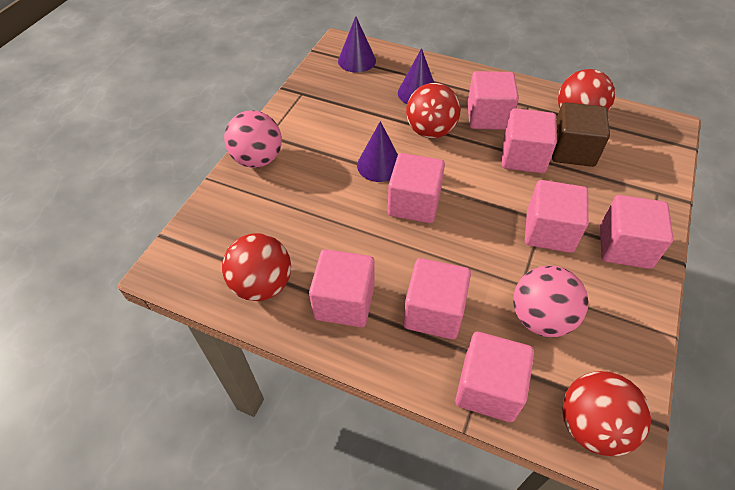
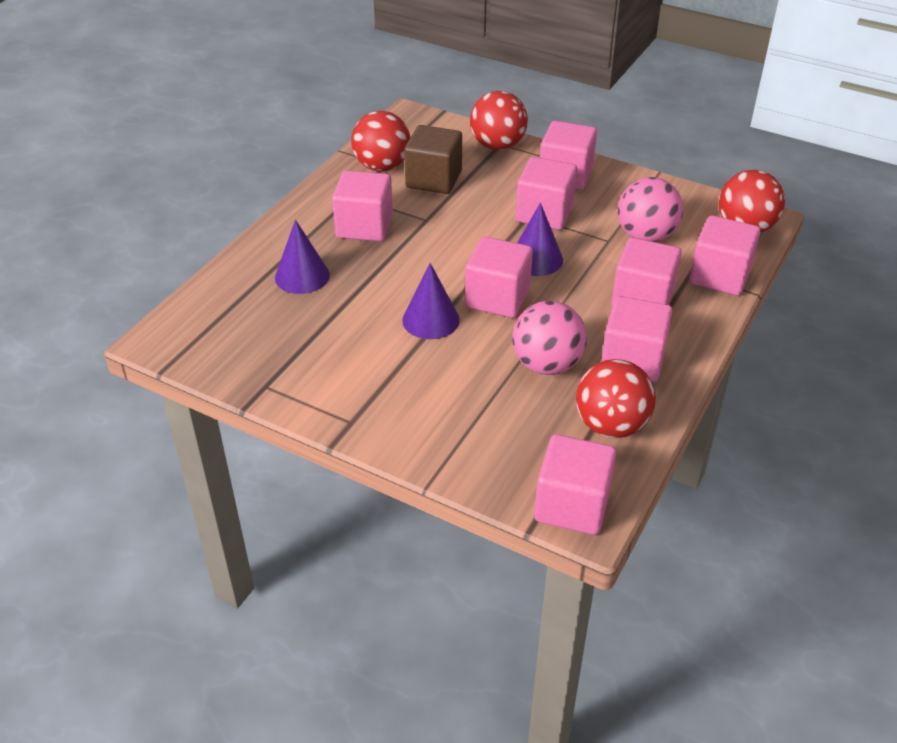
camera: 85 degrees left, 10 degrees down
(258, 159) = (399, 432): pink ball -> pink ball (546, 364)
(357, 60) = (208, 326): purple cone -> purple cone (536, 259)
(430, 131) = (379, 273): red ball -> red ball (497, 145)
(523, 157) = (437, 212): pink cube -> pink cube (572, 505)

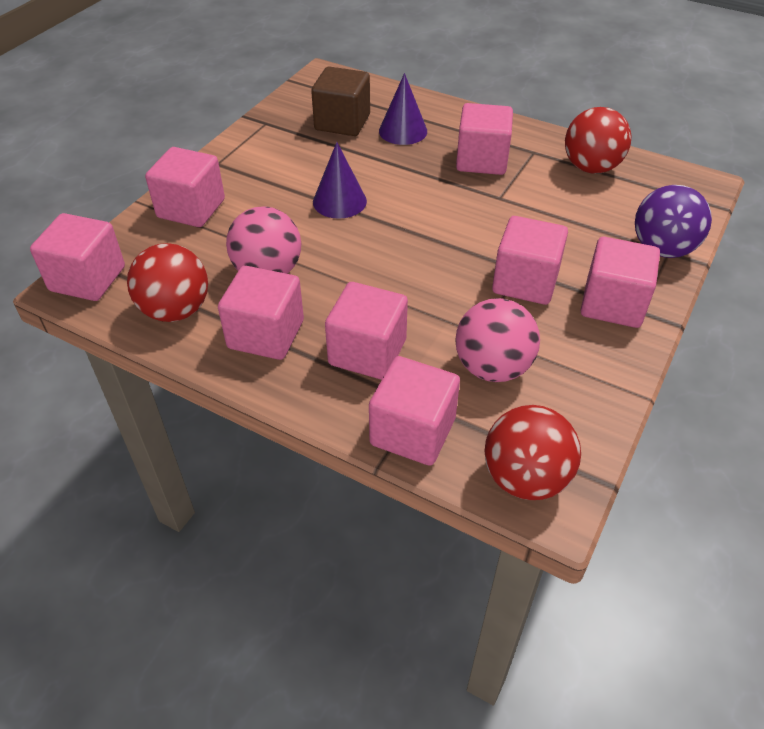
camera: 90 degrees right, 5 degrees up
(434, 179) = (575, 201): brown cube -> brown cube (342, 122)
(497, 145) = (662, 249): red ball -> purple ball
(497, 298) = (371, 243): pink cube -> pink cube (191, 208)
(536, 259) = (438, 272): purple cone -> none

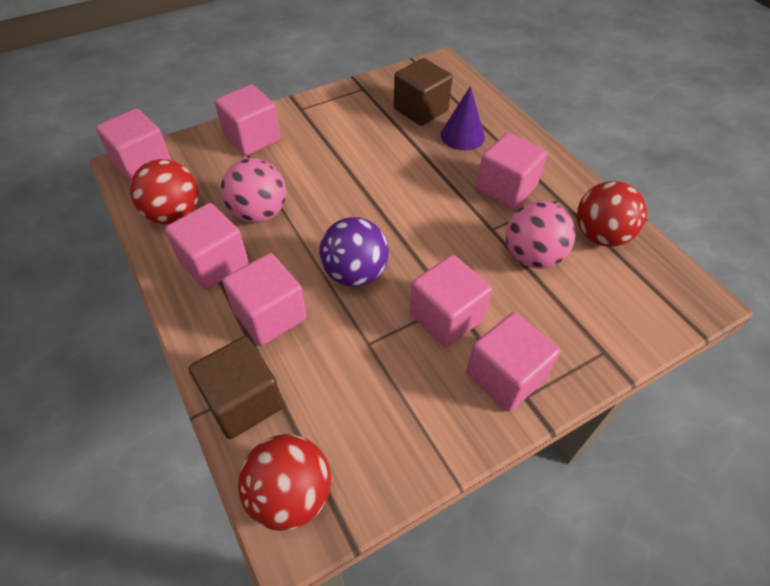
camera: 30 degrees right, 5 degrees up
(339, 201) = (360, 177): purple cone -> none
(413, 431) = (243, 401): pink cube -> brown cube
(492, 367) = (351, 380): pink ball -> pink ball (532, 256)
(662, 249) = (600, 346): purple ball -> purple ball (355, 273)

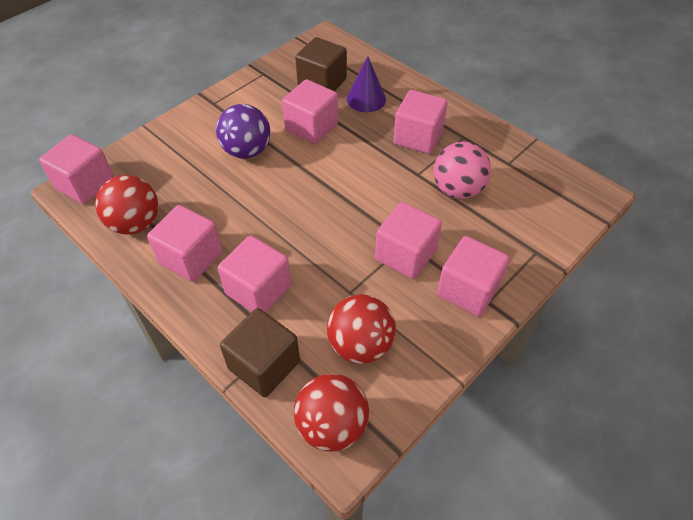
camera: 15 degrees left, 0 degrees up
(252, 138) = (179, 139): pink cube -> pink cube (311, 127)
(259, 213) = (213, 205): pink ball -> none
(355, 273) = (317, 237): purple ball -> purple ball (247, 151)
(600, 236) = (505, 160): red ball -> red ball (360, 345)

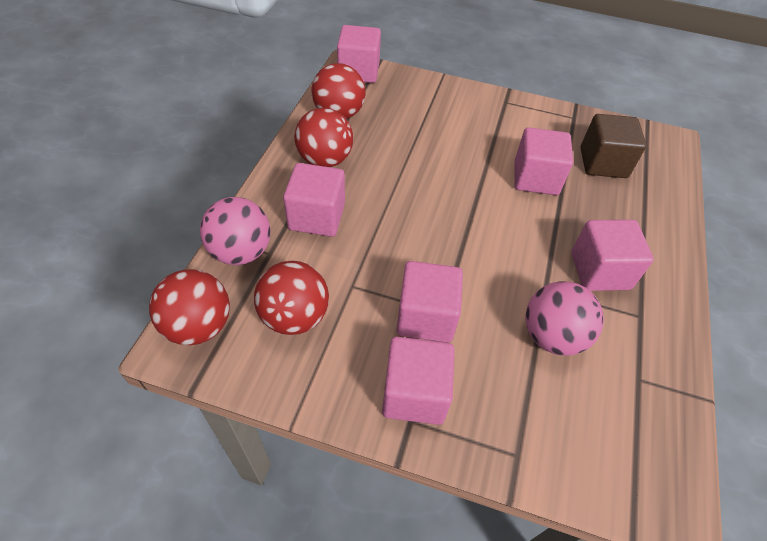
camera: 60 degrees right, 0 degrees up
(191, 258) = (325, 160): pink cube -> red ball
(247, 151) = (467, 146): purple ball -> none
(264, 365) = (241, 252): brown cube -> pink ball
(366, 99) = (614, 205): purple cone -> none

